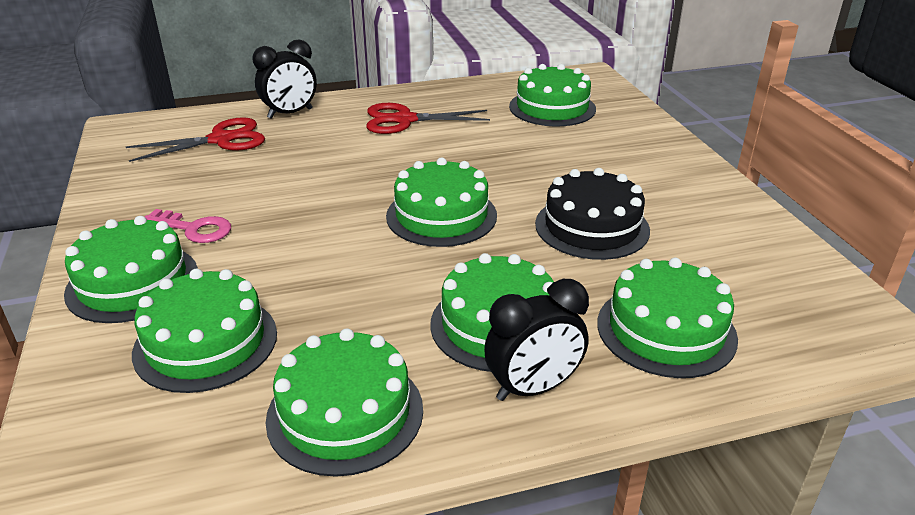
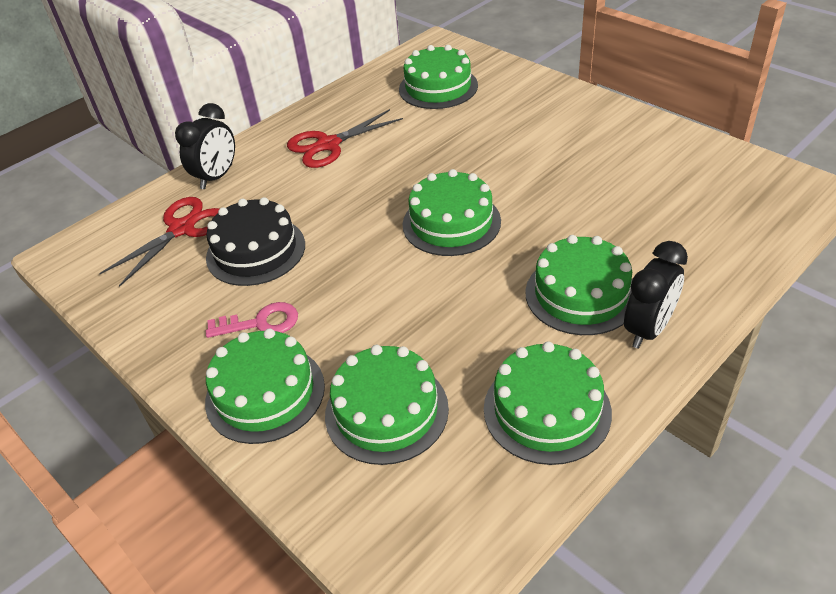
camera: 25 degrees left, 10 degrees up
(592, 227) = (569, 186): black cake -> black cake (256, 251)
(666, 330) = (689, 246): green cake -> none

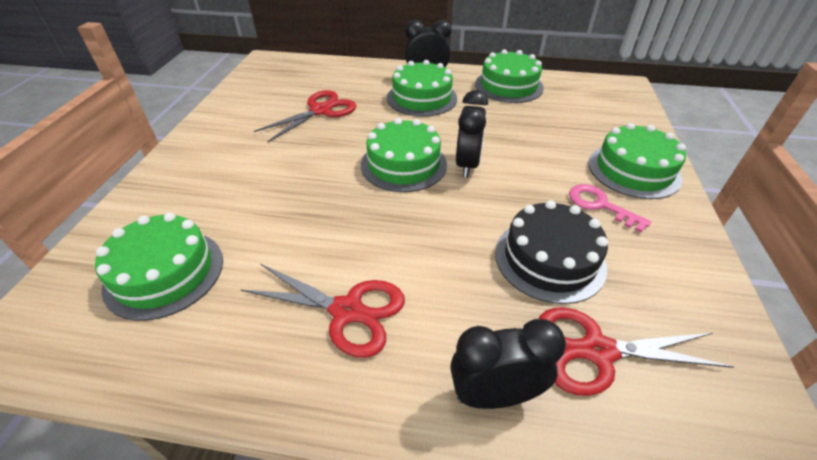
camera: 130 degrees left, 0 degrees up
(386, 411) = (575, 125): green cake -> none
(407, 265) = (467, 165): none -> black clock
(612, 199) = (320, 111): none -> red scissors

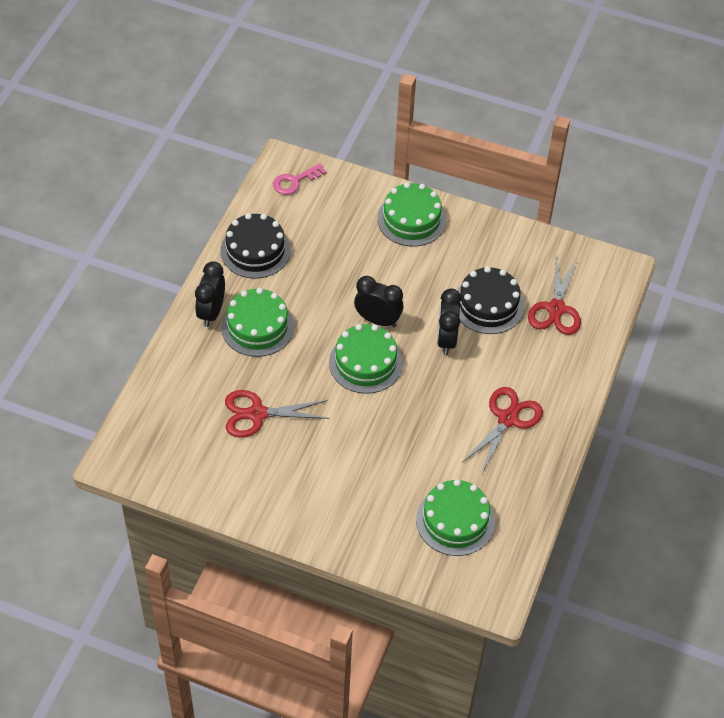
camera: 80 degrees left, 10 degrees up
(320, 111) = (257, 414): red scissors -> red scissors turned 60 degrees counterclockwise
(494, 395) = (572, 362): black clock -> black clock (446, 339)
(508, 86) = (255, 250): green cake -> black cake
(600, 205) = (445, 257): pink key -> pink key (295, 181)

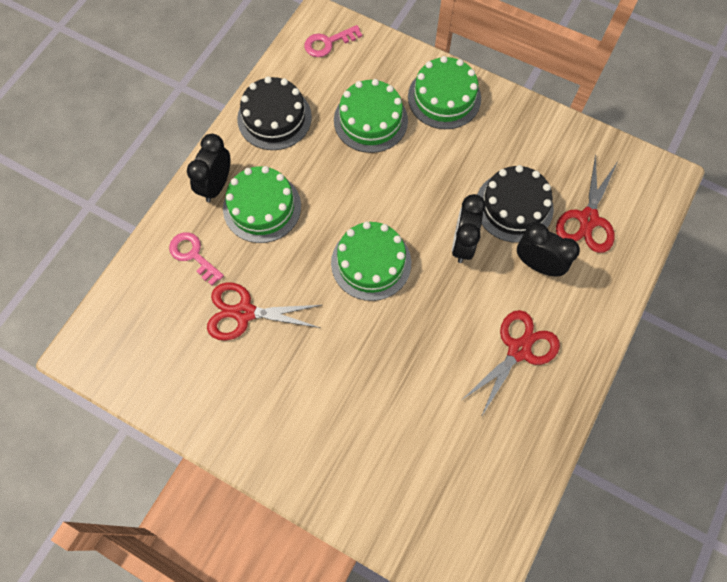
camera: 10 degrees right, 15 degrees up
(201, 372) = (193, 255): none -> pink key
(377, 320) = (391, 212): black clock -> black clock (538, 264)
(455, 521) = (443, 474): green cake -> green cake (370, 120)

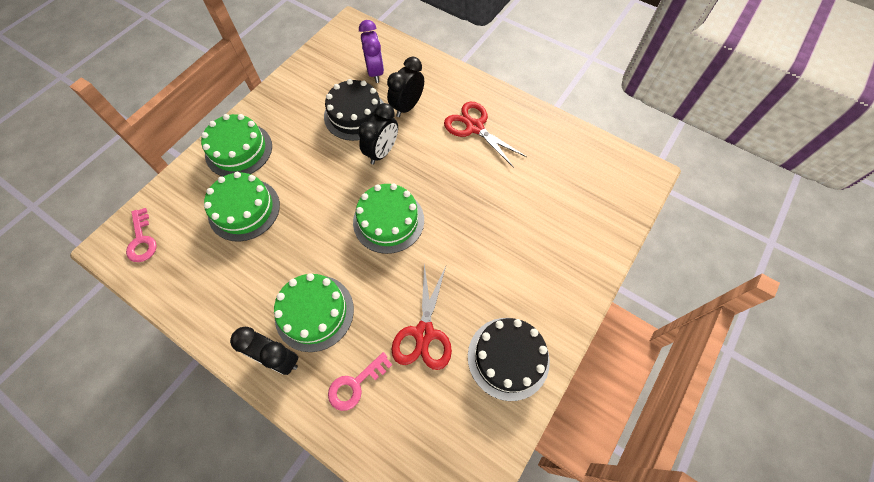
camera: 85 degrees left, 5 degrees down
(274, 118) = (214, 296): black cake -> black cake (508, 358)
(462, 244) = (382, 152): black clock -> black clock turned 75 degrees counterclockwise
(588, 219) = (375, 72): red scissors -> purple clock

